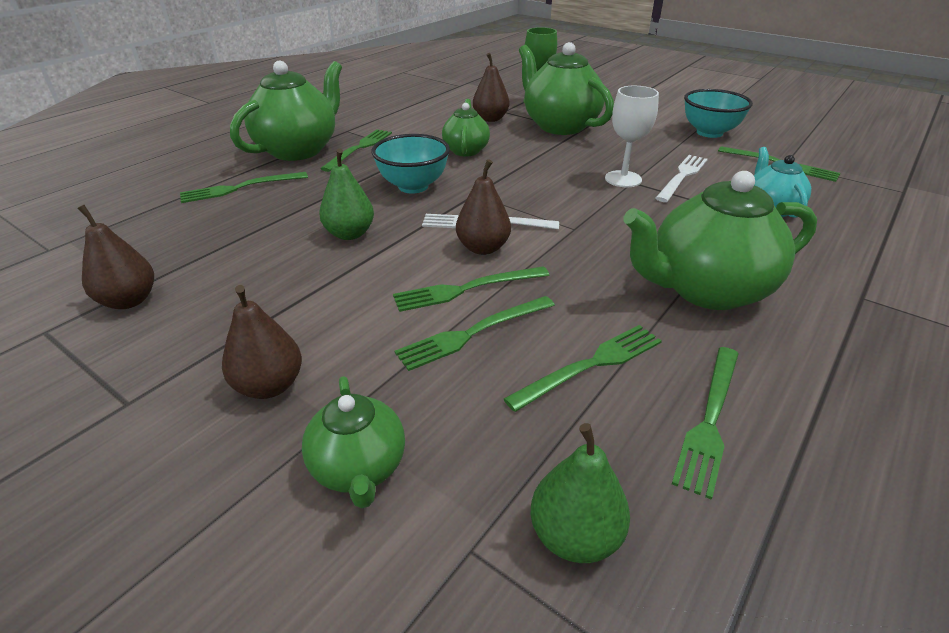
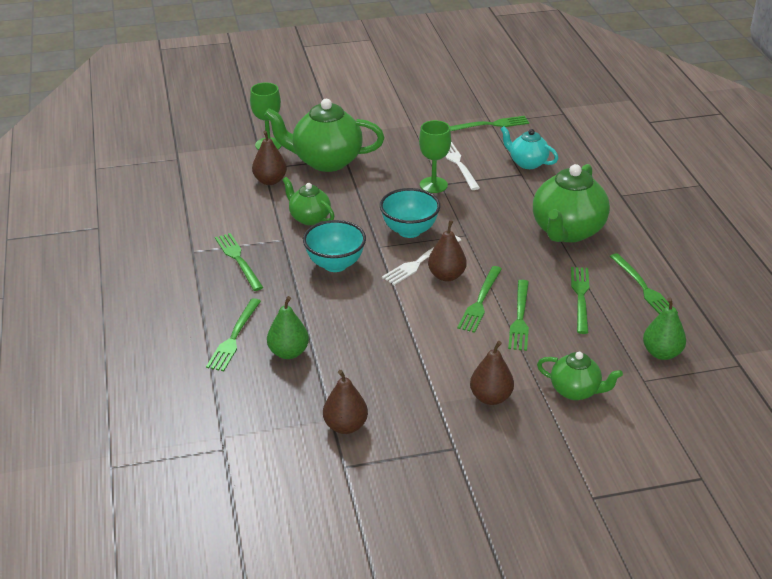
camera: 50 degrees left, 0 degrees up
(298, 150) = (199, 288): green teapot -> none
(349, 234) = (368, 315): green pear -> green pear (288, 352)
(623, 179) = (433, 185): white goblet -> green goblet
(709, 133) = (419, 117): turquoise bowl -> turquoise bowl (409, 231)

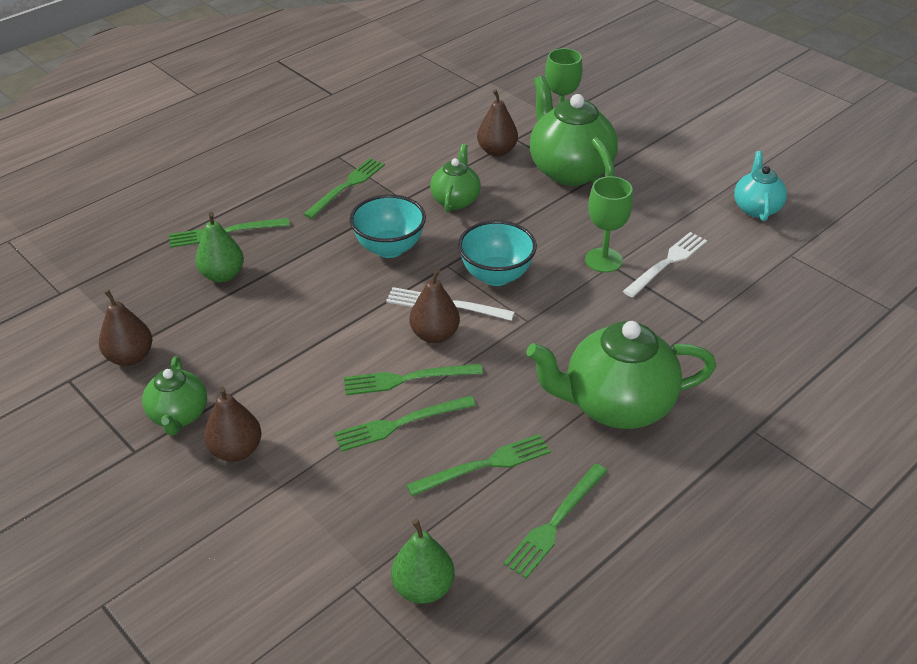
camera: 60 degrees right, 5 degrees up
(490, 125) = (783, 257): green fork -> none
(527, 163) = (733, 318): turquoise teapot -> turquoise teapot (756, 208)
(575, 391) = (291, 523): green teapot -> green teapot (179, 415)

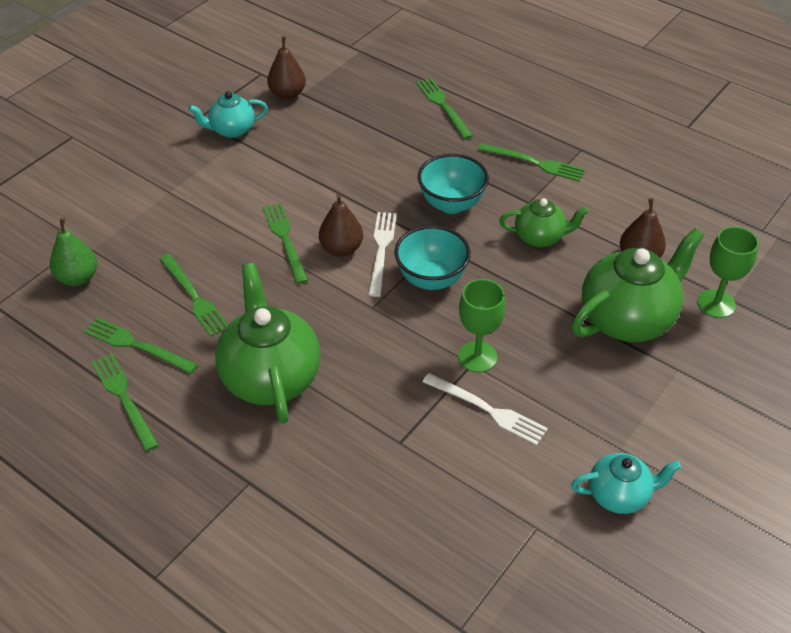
camera: 80 degrees right, 5 degrees up
(179, 415) = (232, 130): green teapot -> turquoise teapot
(222, 275) = (389, 117): green pear -> none
(236, 450) = (201, 164): brown pear -> none
(400, 424) = (235, 243): green fork -> green fork (124, 398)

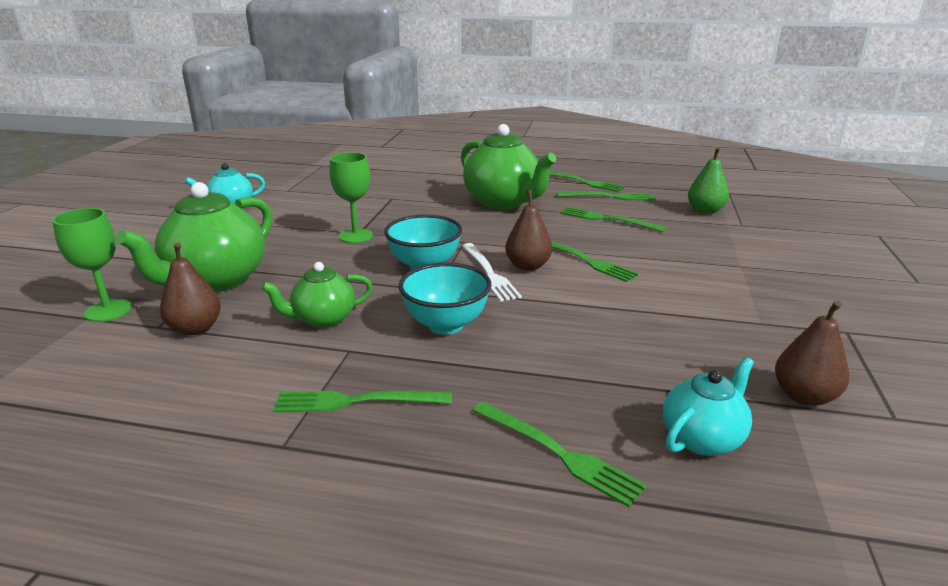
camera: 155 degrees right, 20 degrees down
(232, 130) = (787, 330): turquoise teapot -> turquoise teapot (702, 438)
(487, 410) = (336, 217): white fork -> none

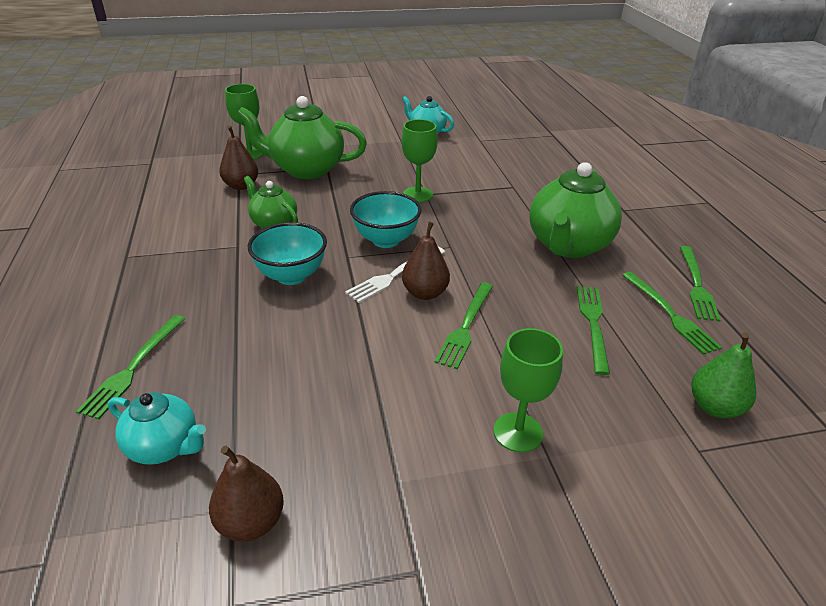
camera: 65 degrees right, 10 degrees up
(356, 401) = (176, 267): green fork -> none
(716, 270) = (518, 432): none -> green goblet

